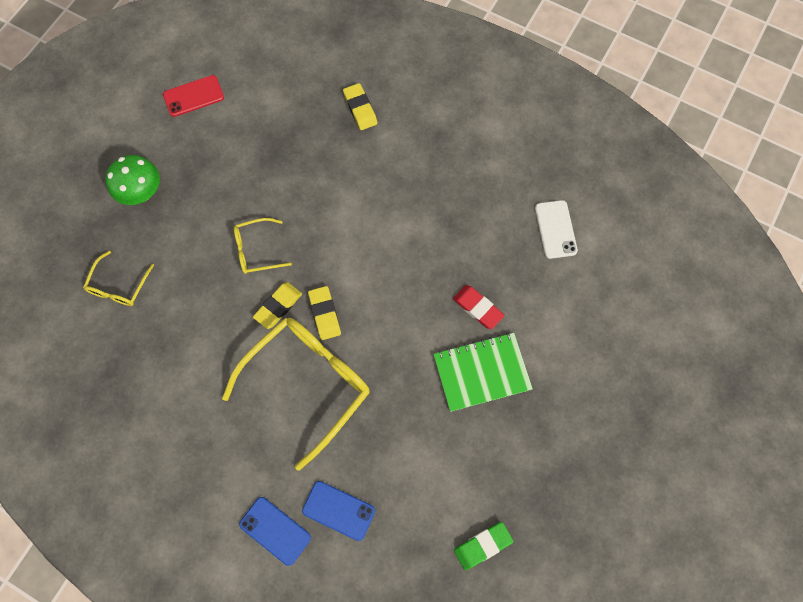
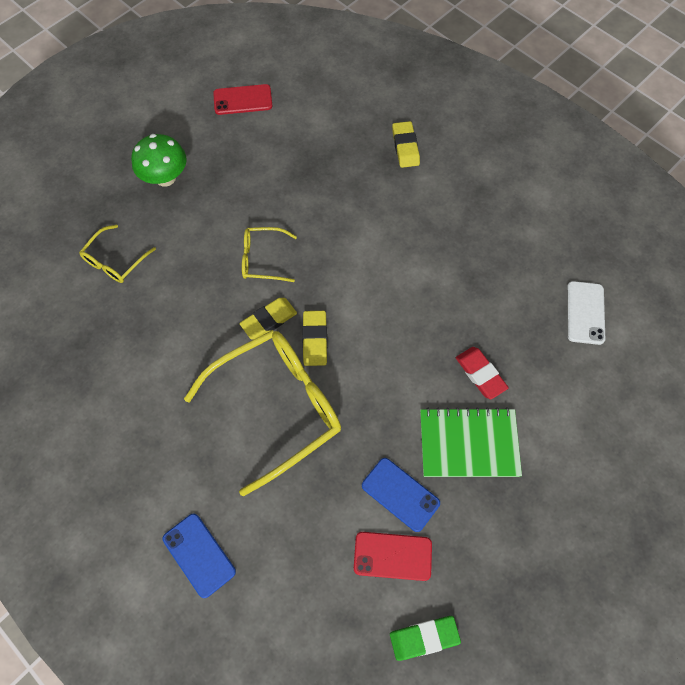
camera: 15 degrees right, 5 degrees down
(338, 510) = (273, 552): blue phone -> blue phone (400, 494)
(440, 485) = (392, 556): none -> red phone

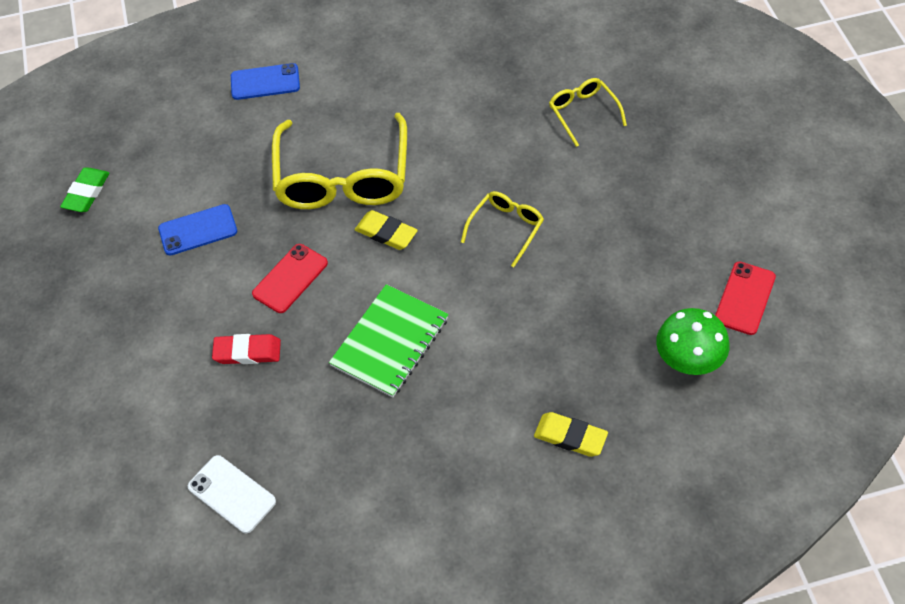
camera: 125 degrees right, 10 degrees down
(165, 178) = (666, 185): green mushroom -> green mushroom (688, 361)
(269, 320) = (433, 206): yellow eraser -> none
(392, 556) = (158, 201): red phone -> red phone (290, 278)
(468, 443) = (195, 304): green notebook -> green notebook (390, 342)

